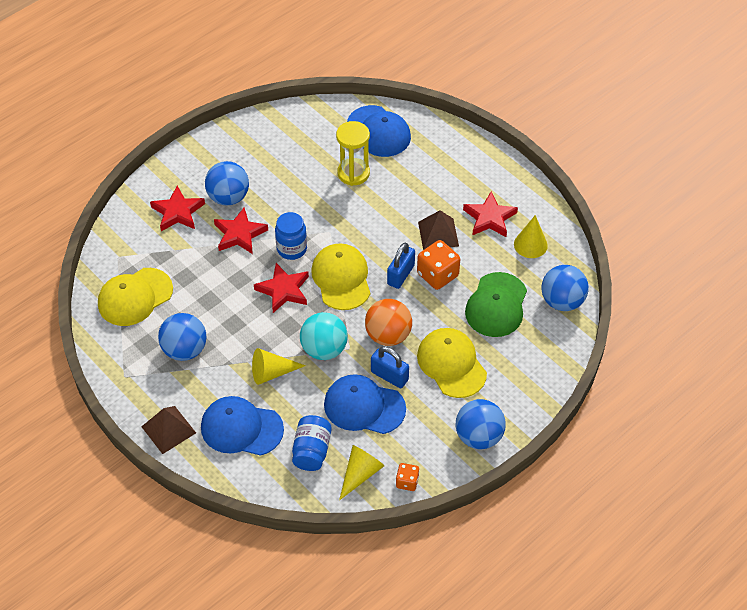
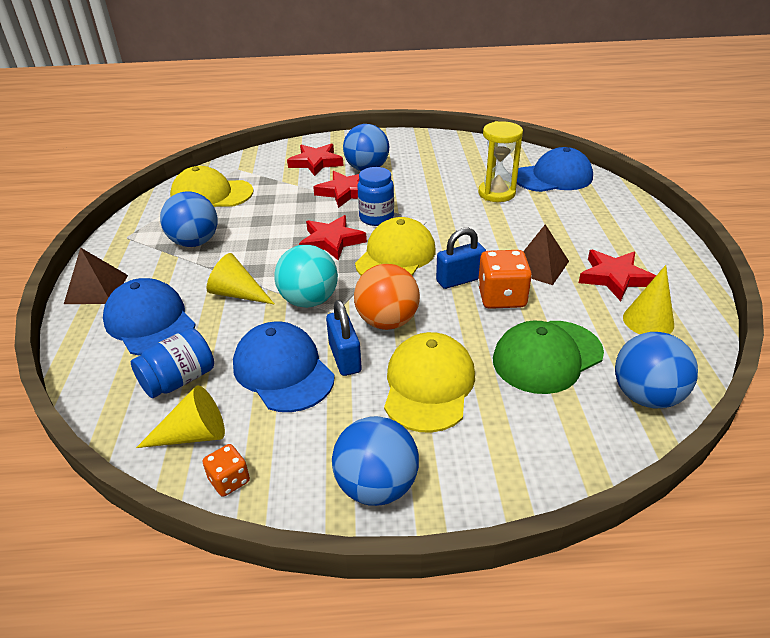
camera: 40 degrees right, 15 degrees down
(378, 131) = (553, 177): blue cap -> blue cap turned 105 degrees counterclockwise

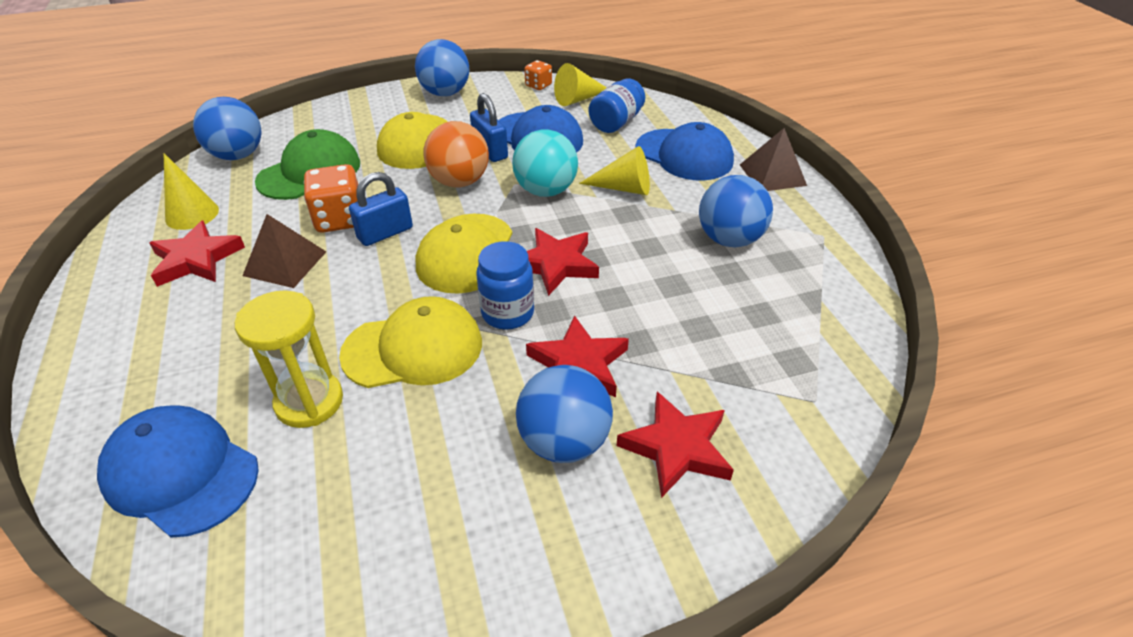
camera: 165 degrees right, 5 degrees up
(211, 195) = (792, 325): yellow cap -> yellow cap (413, 348)
(553, 177) = (181, 472): blue cap -> blue cap turned 60 degrees clockwise

